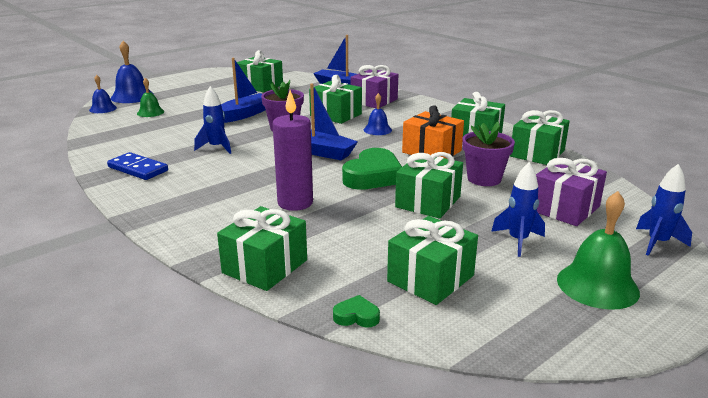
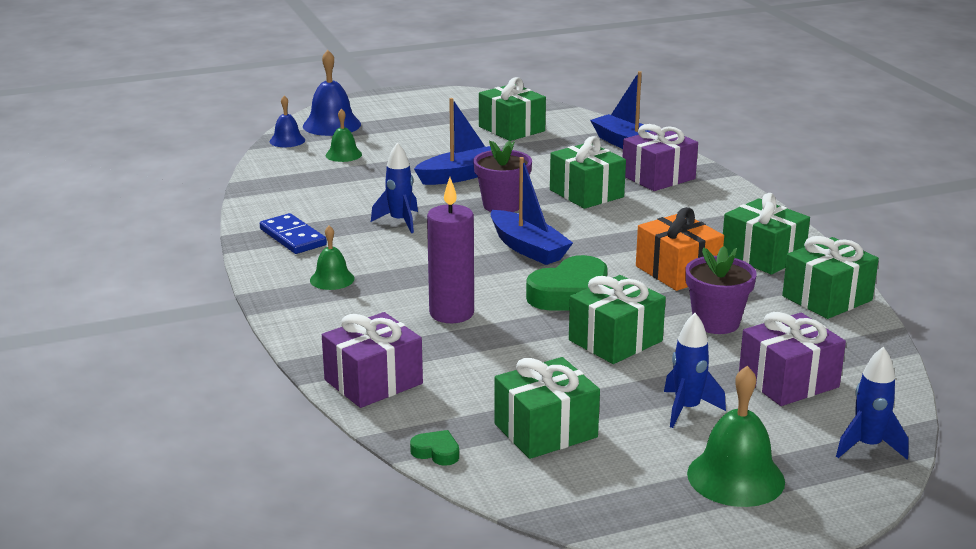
camera: 20 degrees right, 0 degrees up
(185, 193) = (332, 279): none -> green bell
(265, 266) = (373, 382): green gift -> purple gift
(377, 130) = (628, 226): blue bell -> none

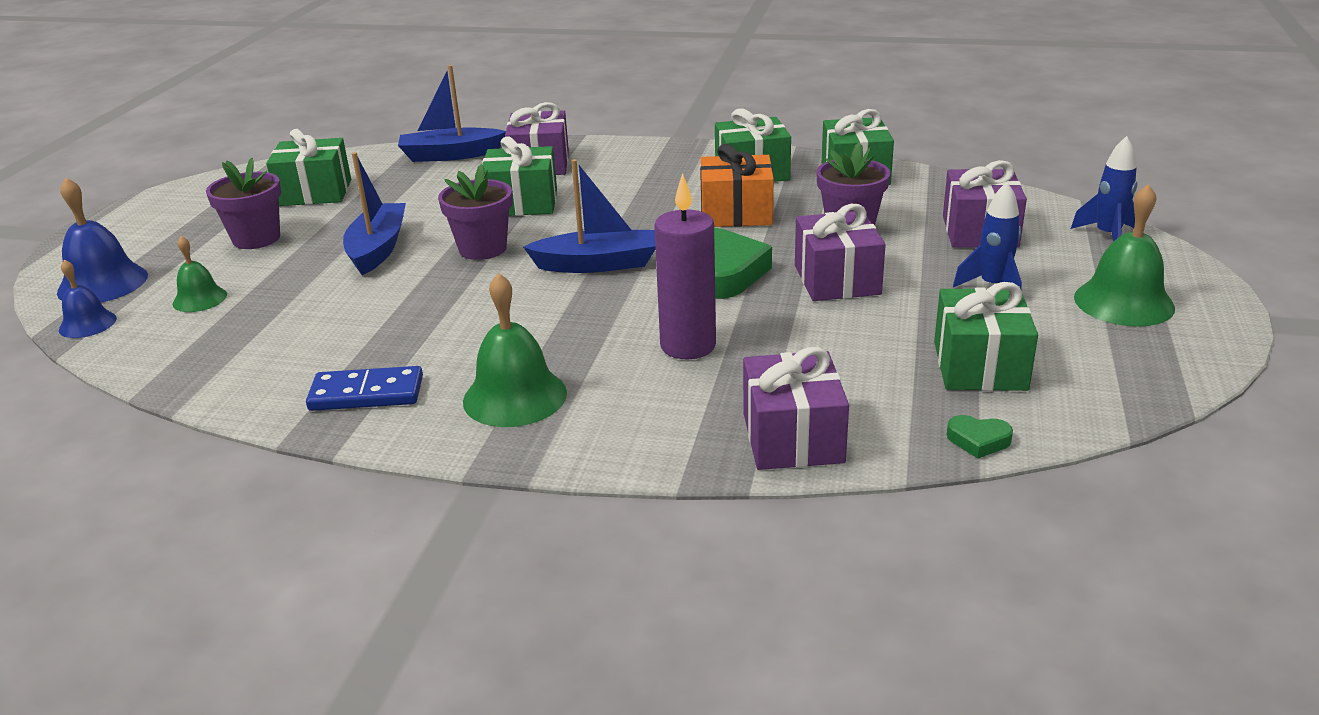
camera: 55 degrees left, 5 degrees up
(332, 279) = (515, 396): green bell -> green bell, size x1.68
(400, 222) = (432, 314): blue rocket -> none
(430, 139) = (256, 239): none -> purple flower pot
(436, 452) = (978, 440): green heart -> green heart turned 135 degrees counterclockwise
(615, 340) = (837, 280): green gift -> purple gift

